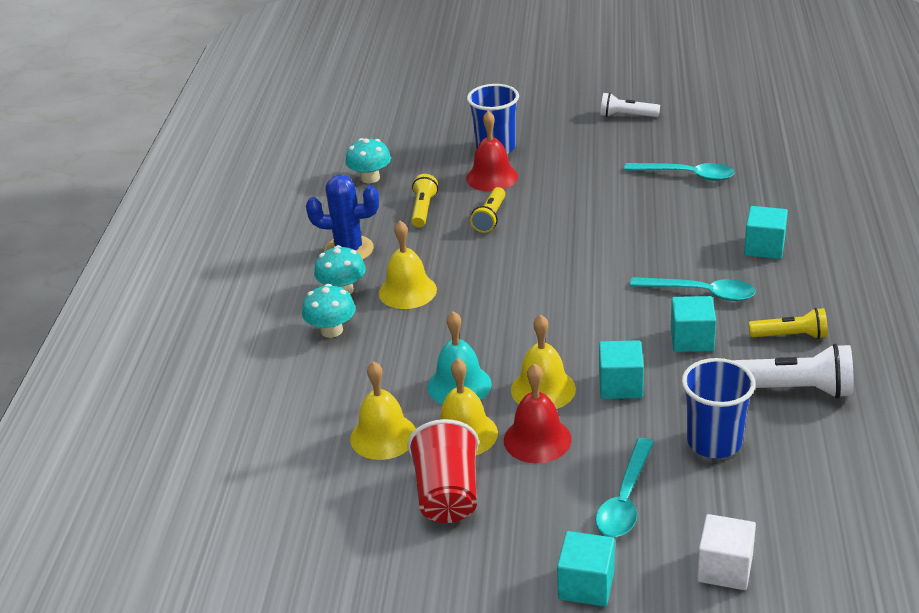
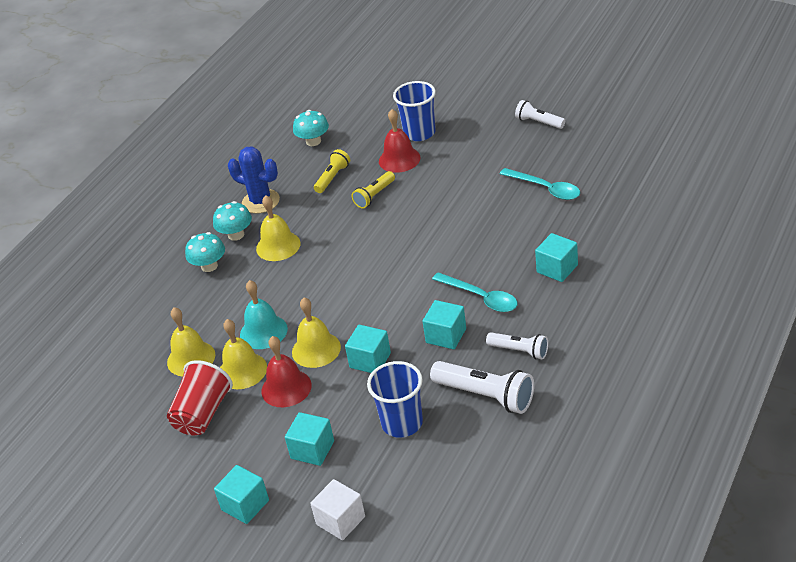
camera: 25 degrees right, 5 degrees up
(625, 499) = (312, 450): turquoise spoon -> turquoise cube
(790, 336) = (519, 351): yellow flashlight -> white flashlight

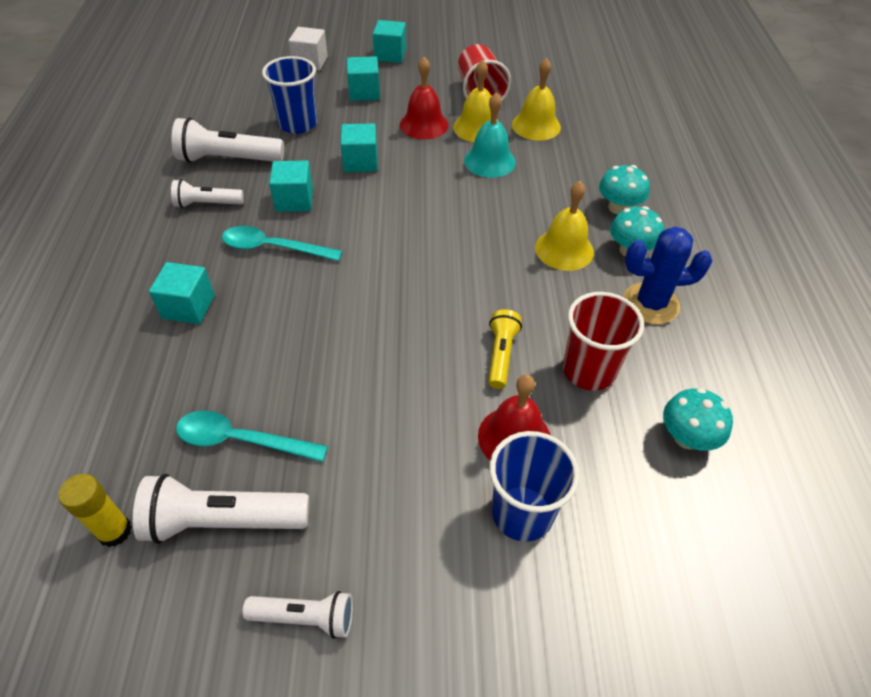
camera: 145 degrees right, 10 degrees up
(316, 349) = (422, 158): yellow bell -> none
(332, 178) = (589, 370): yellow flashlight -> red cup
(565, 159) = (223, 521): none -> white flashlight
(622, 167) = (114, 531): none -> yellow glue stick

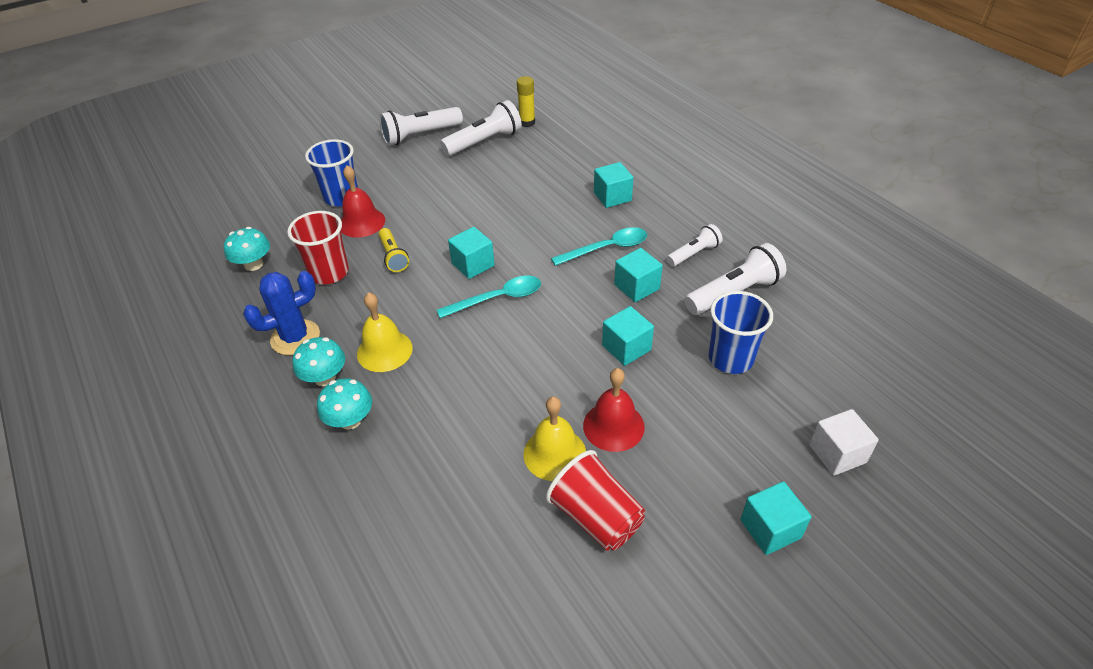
camera: 150 degrees right, 5 degrees down
(241, 440) = (508, 164): turquoise spoon -> turquoise spoon (497, 299)
(305, 617) = (420, 135): white flashlight -> white flashlight, size x1.65
(364, 92) = (722, 439): turquoise cube -> turquoise cube (473, 264)
(489, 161) = (508, 412): turquoise bell -> none
(536, 126) = (492, 495): yellow bell -> none

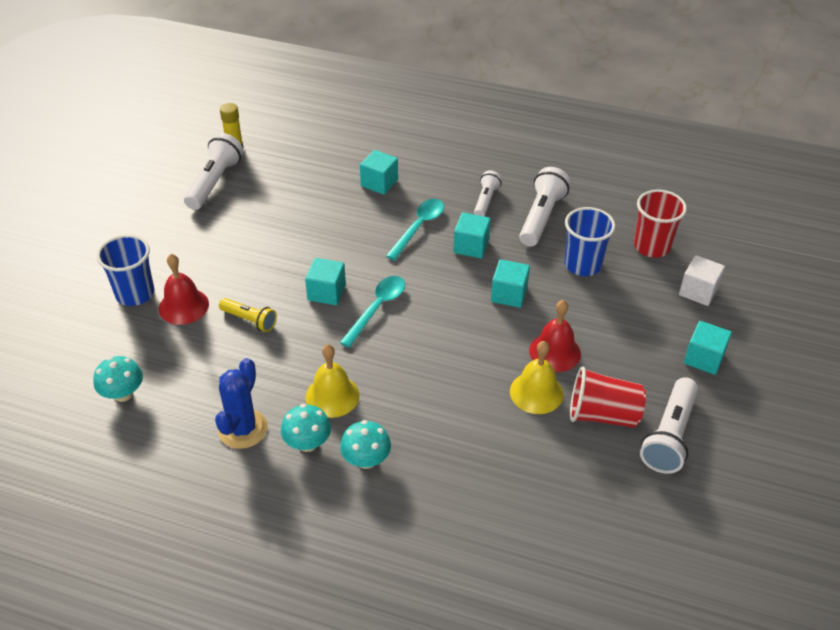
camera: 40 degrees left, 0 degrees up
(329, 273) = (207, 363): red cup -> red cup (651, 246)
(420, 135) = (144, 202): white flashlight -> white flashlight (669, 436)

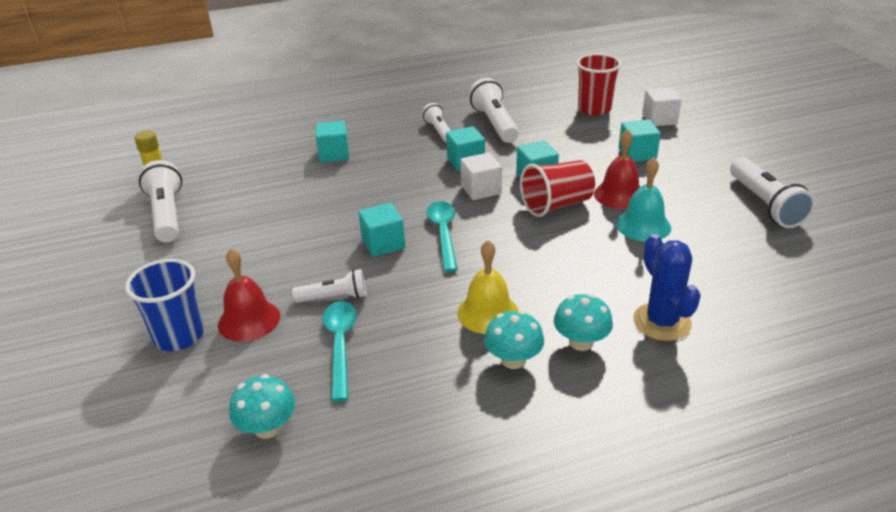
camera: 35 degrees left, 10 degrees down
(243, 429) = (437, 384): blue cactus -> blue cactus (662, 322)
(249, 320) = (334, 297): yellow flashlight -> white flashlight
(418, 227) = (406, 168): turquoise spoon -> turquoise spoon (340, 345)
(451, 282) = (481, 189): none -> white cube
(536, 392) = (643, 225): yellow bell -> turquoise bell
(582, 265) = (563, 137): blue cup -> none
(602, 415) = (707, 215): red cup -> red cup (556, 205)
(703, 358) = (718, 152): turquoise cube -> turquoise cube (637, 154)

